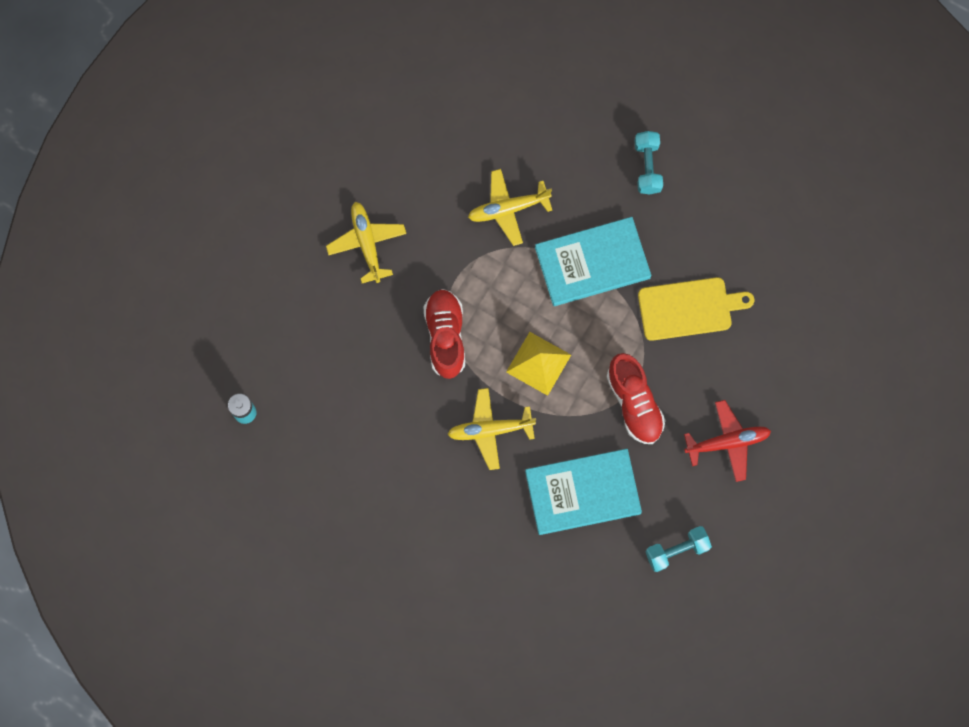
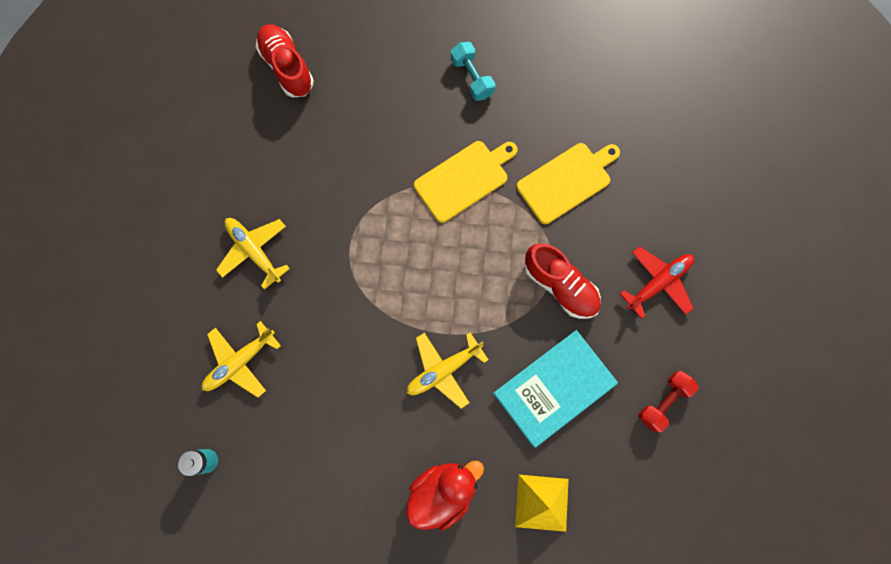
camera: 25 degrees left, 0 degrees up
(439, 535) = (442, 492): none -> red duck
(445, 336) = (363, 303): red shoe -> red shoe (287, 67)
(508, 209) = (368, 165): yellow plane -> yellow plane (240, 362)
(538, 363) = (459, 289): yellow pyramid -> yellow pyramid (542, 502)
(592, 263) = (464, 179): turquoise book -> yellow cutting board
(676, 550) = (663, 402): turquoise dumbbell -> red dumbbell

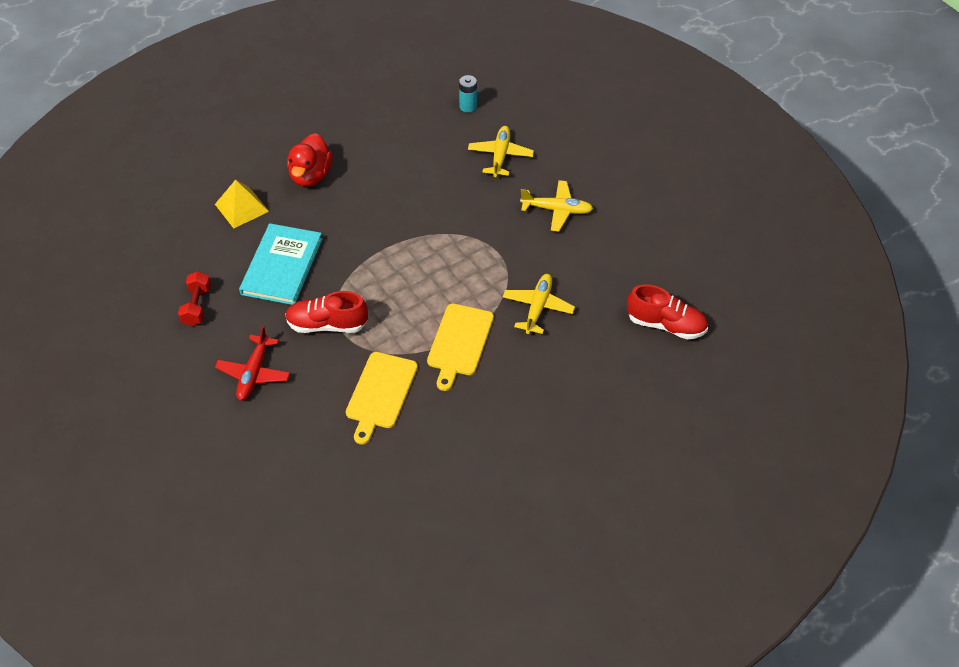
camera: 140 degrees right, 25 degrees down
(443, 370) = (366, 230): yellow plane -> yellow plane (538, 307)
(472, 77) = (523, 415): turquoise dumbbell -> none

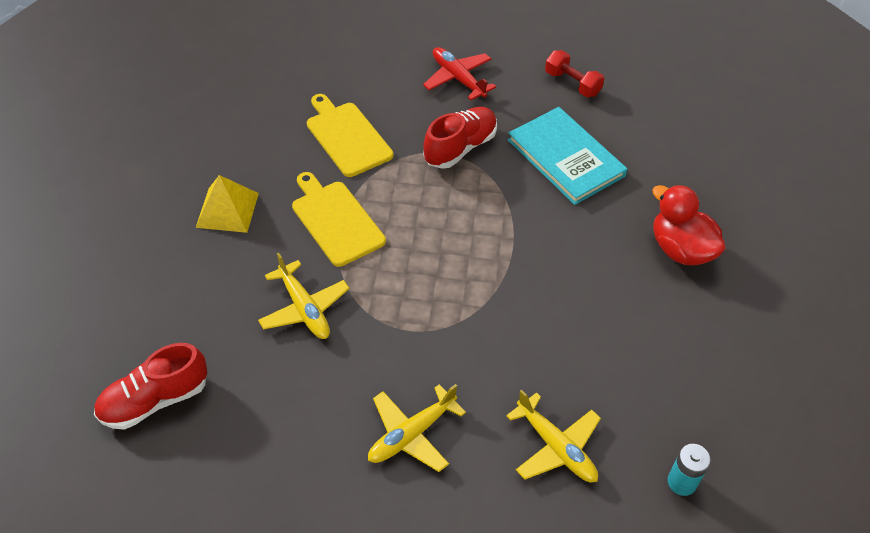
camera: 130 degrees right, 0 degrees up
(241, 207) = (678, 172): yellow pyramid -> yellow pyramid (227, 210)

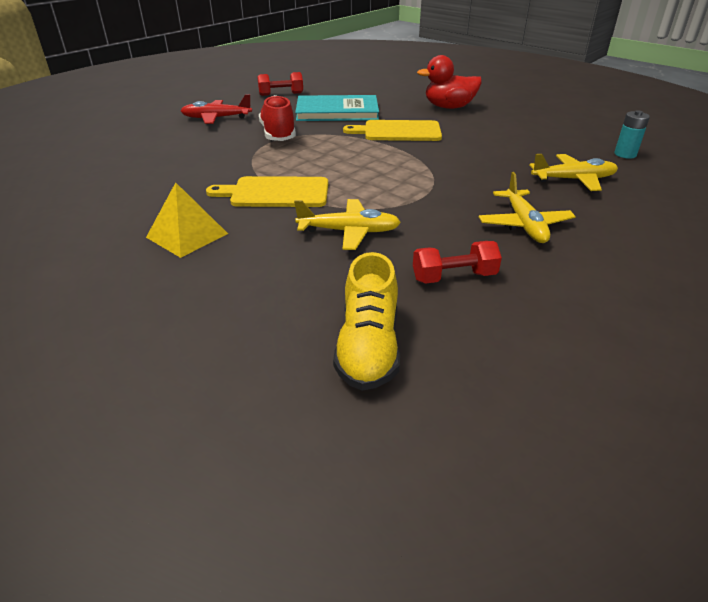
camera: 55 degrees left, 15 degrees down
(155, 400) = (368, 347): red shoe -> yellow shoe
(279, 414) = (454, 277): none -> red dumbbell
(347, 137) = (199, 165): yellow cutting board -> yellow cutting board (398, 131)

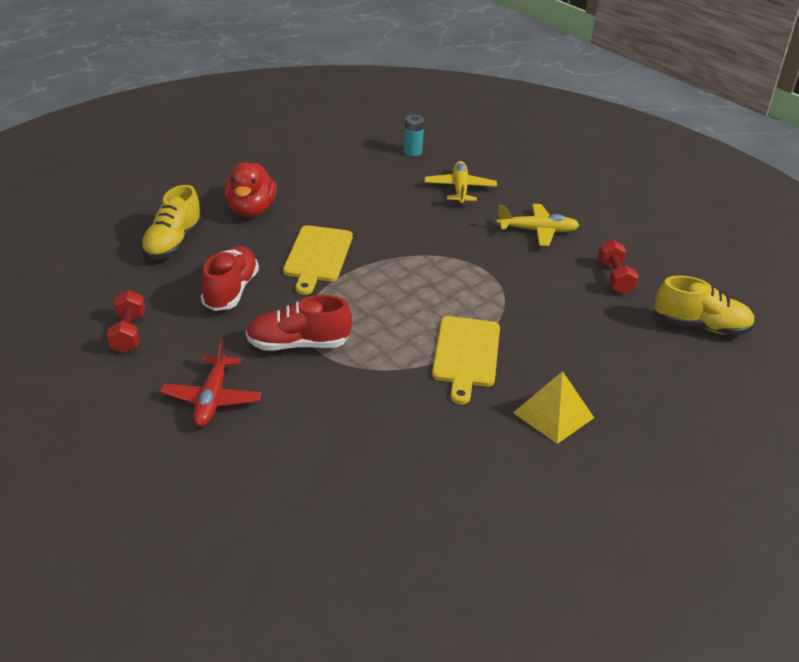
camera: 85 degrees left, 0 degrees up
(337, 111) = (230, 291): turquoise book -> red shoe
(349, 232) = (548, 317): yellow plane -> none
(387, 93) = (173, 243): none -> yellow shoe

